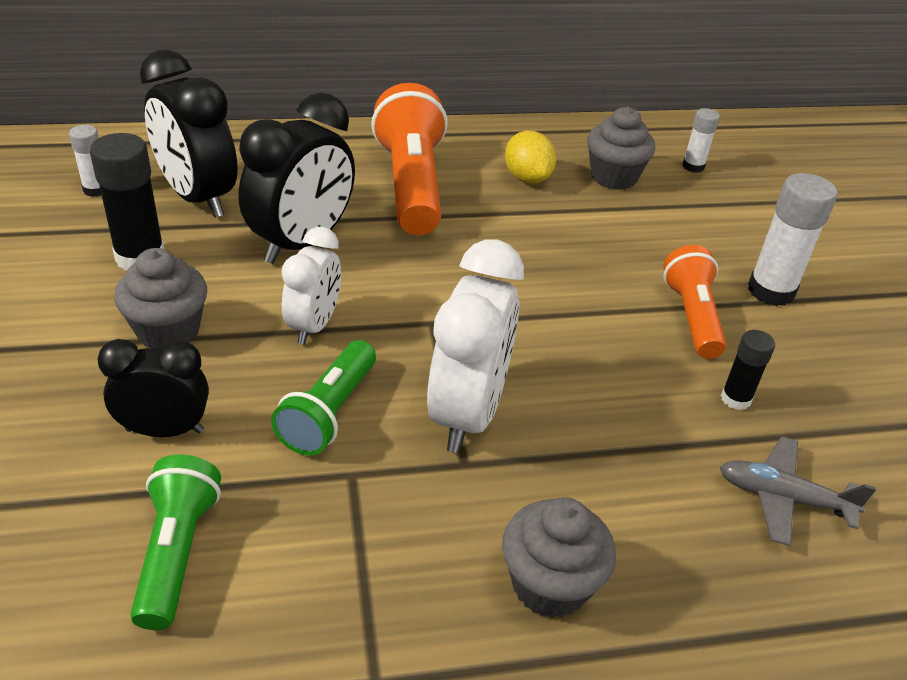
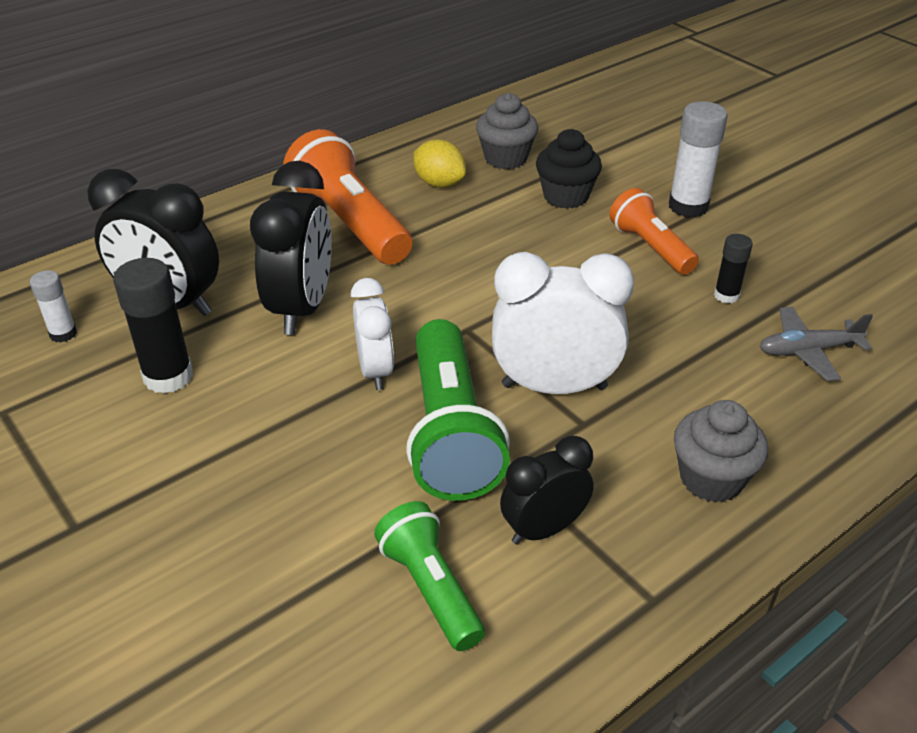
camera: 25 degrees left, 0 degrees up
(165, 430) = (331, 505): black clock -> black clock (543, 529)
(168, 331) = (255, 426): grey cupcake -> none
(329, 413) = (450, 432): green flashlight -> green flashlight, size x1.65
(467, 413) = (554, 386): white clock -> white clock turned 75 degrees counterclockwise
(644, 234) = (566, 196): none -> black cupcake
(693, 166) = (558, 128): white glue stick -> none

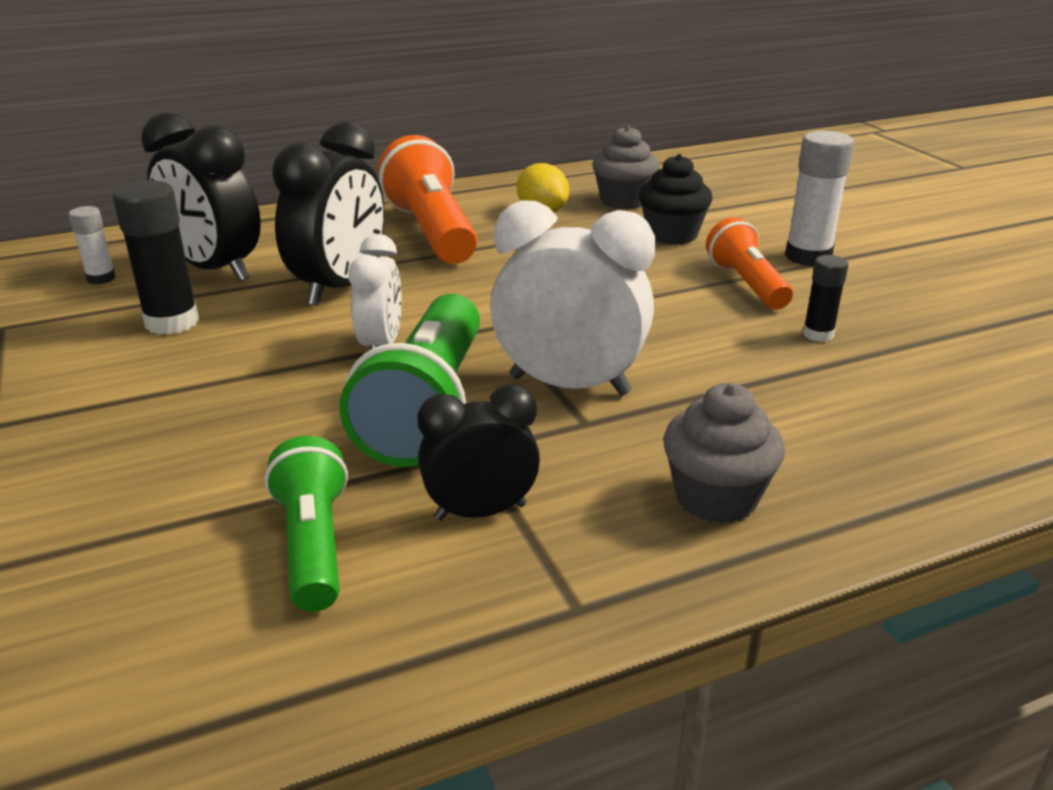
camera: 15 degrees right, 10 degrees down
(808, 351) = (900, 396): grey plane -> none

